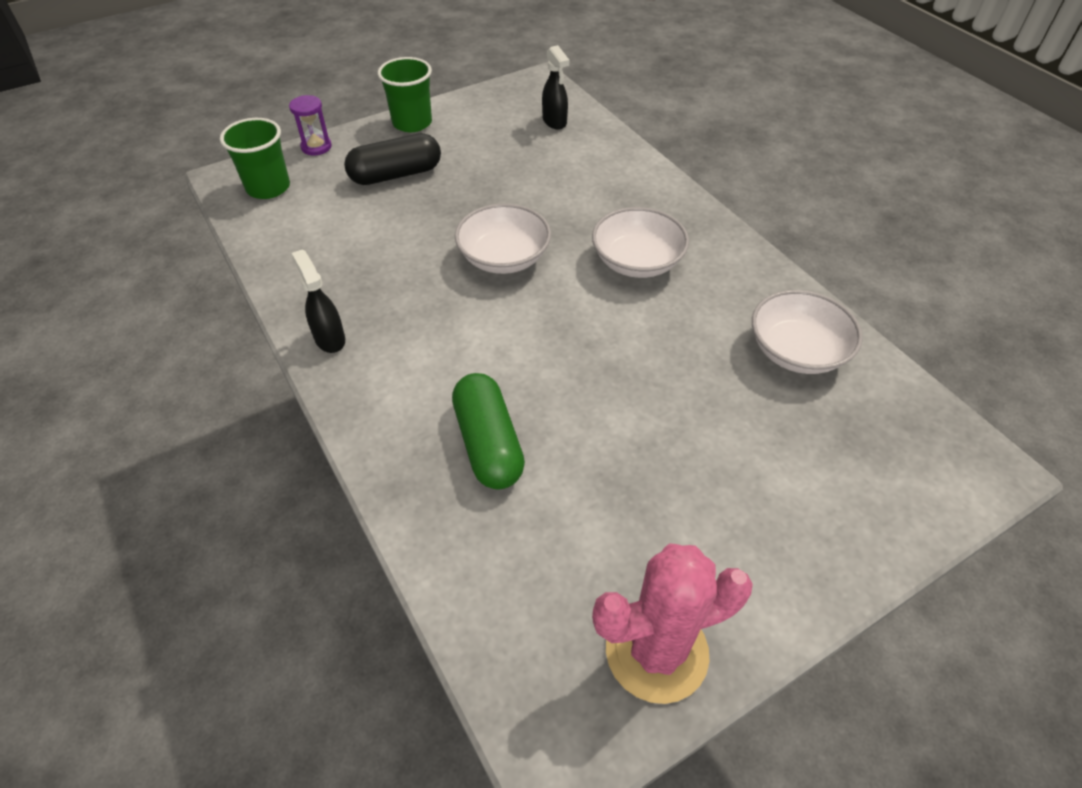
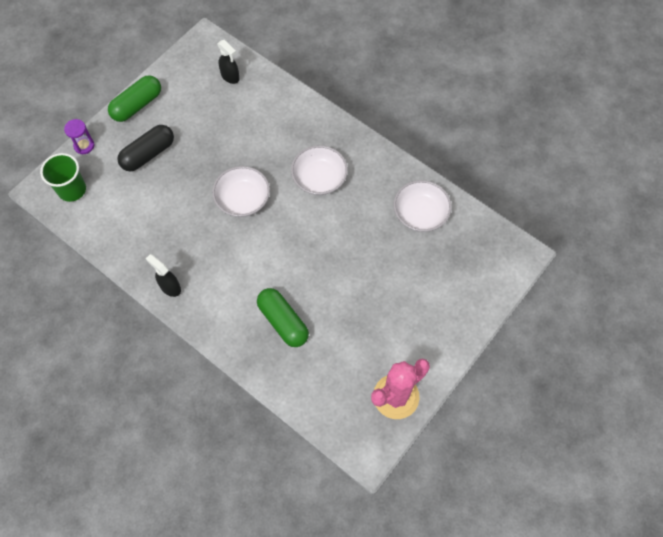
camera: 20 degrees left, 15 degrees up
(412, 123) = (137, 105): green cup -> green capsule

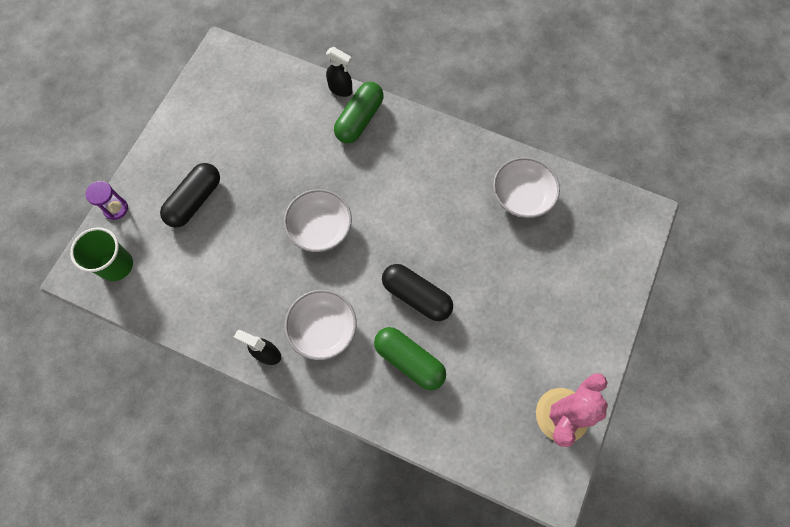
camera: 15 degrees left, 5 degrees up
(137, 105) = (165, 146): green capsule -> green capsule (359, 119)
(230, 77) = (263, 88): black spray bottle -> black spray bottle (341, 89)
(305, 273) = (416, 296): none -> black capsule
(319, 179) = (399, 182): white bowl -> white bowl (323, 329)

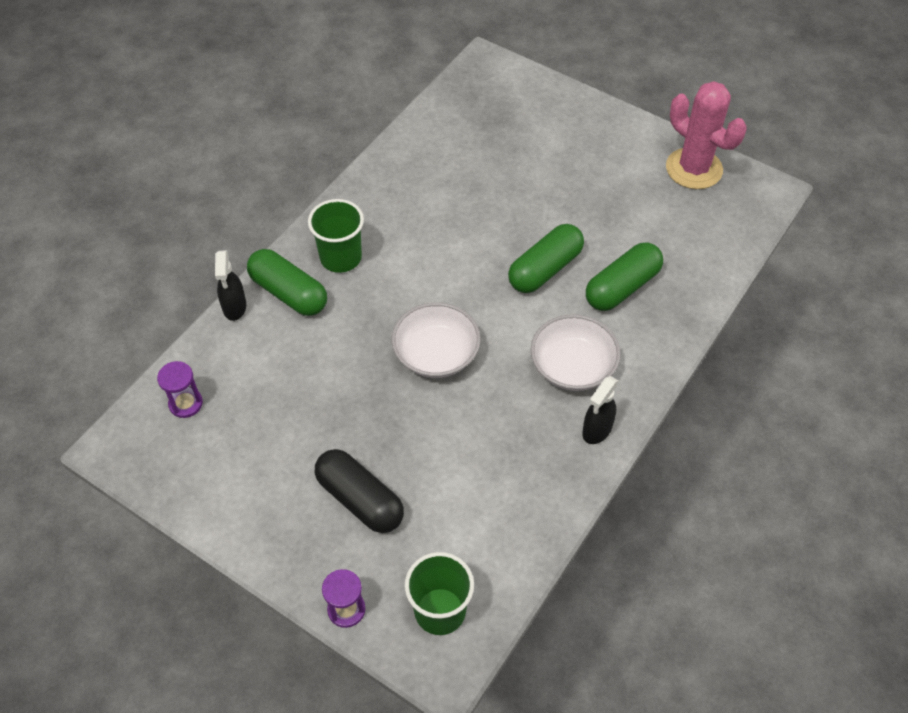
camera: 80 degrees left, 15 degrees down
(258, 81) = (185, 403): none -> purple hourglass
(341, 89) = (234, 307): black spray bottle -> black spray bottle turned 135 degrees clockwise
(398, 146) = (341, 257): none -> green cup
(416, 296) = (545, 269): black capsule -> green capsule
(522, 196) = (439, 154): white bowl -> none

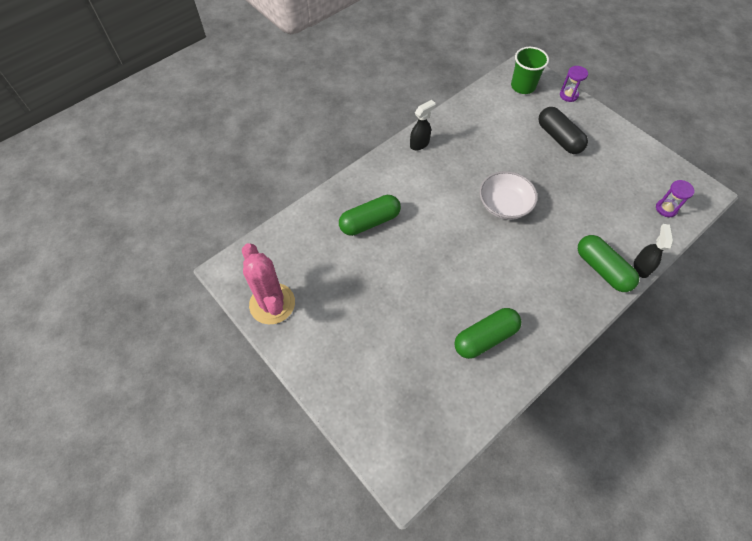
camera: 165 degrees left, 5 degrees up
(341, 257) = (563, 289): green cup -> none
(545, 269) = (417, 246): green capsule -> green capsule (485, 338)
(572, 367) = (421, 179): white bowl -> none

